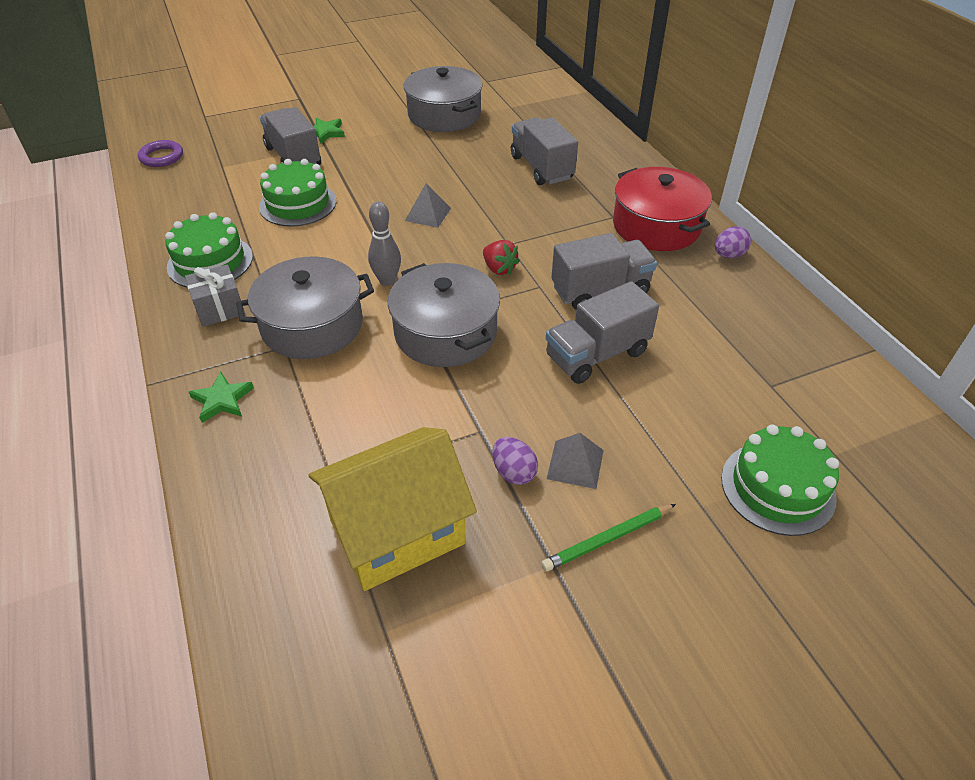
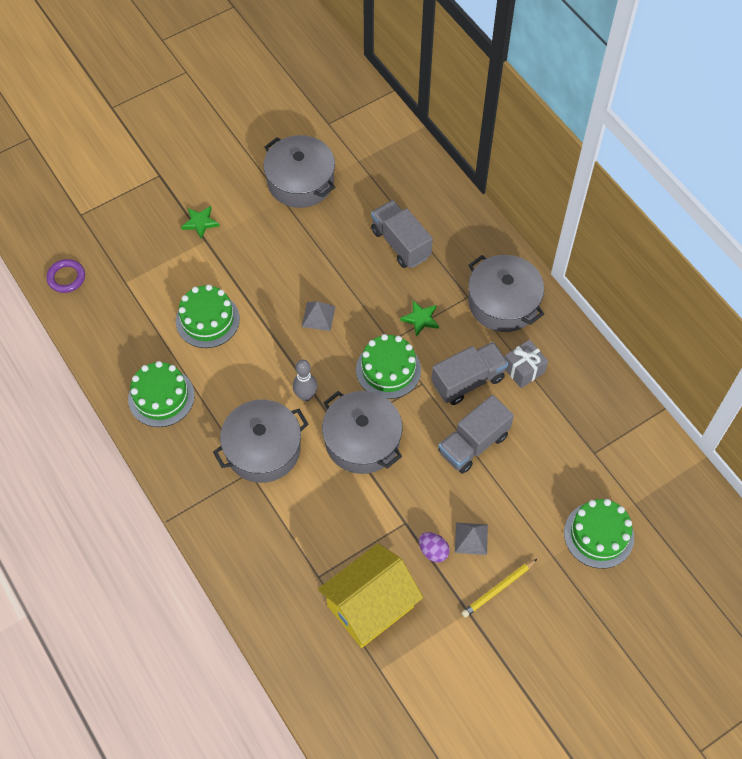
camera: 10 degrees left, 15 degrees up
(219, 308) = (188, 444): grey gift -> grey gift (523, 370)
(222, 400) = (223, 526): green star -> green star (420, 319)
(293, 157) = (183, 261): grey truck -> none
(499, 269) = (388, 369): red strawberry -> green cake
(607, 539) = (498, 589): green pencil -> yellow pencil
(656, 226) = (503, 302): red pot -> grey pot
(728, 255) = (561, 327): purple egg -> none

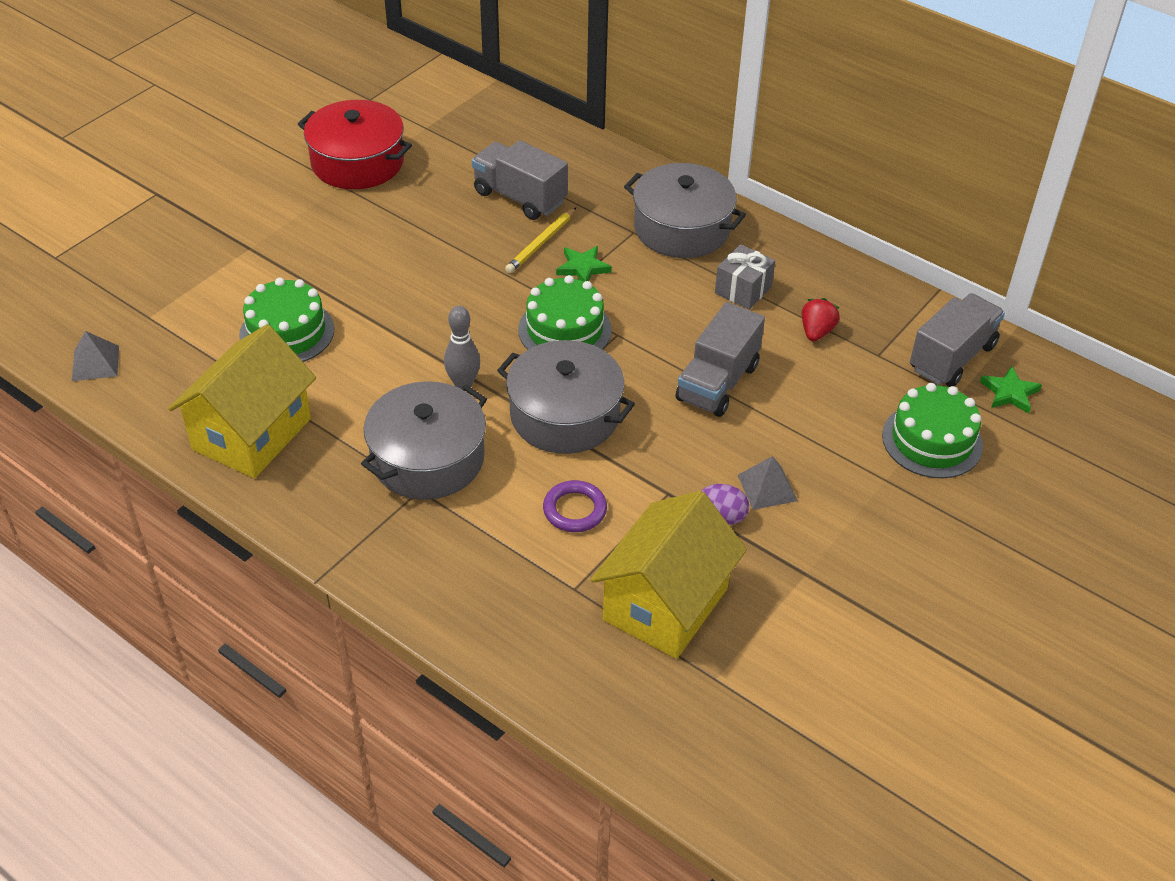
camera: 20 degrees left, 15 degrees down
(66, 278) = (57, 330): purple ring -> purple ring (575, 510)
(161, 397) = (252, 434): green cake -> yellow house
(200, 223) = (234, 231): green star -> green star (1009, 393)
(300, 181) = (357, 162): grey pot -> red pot
(318, 316) = (443, 294): grey pyramid -> grey pyramid (95, 363)
(468, 381) = (677, 318): grey truck -> grey truck (952, 357)
(498, 589) = (833, 536): yellow pencil -> yellow pencil (541, 243)
(559, 420) = (816, 332): none -> red strawberry

